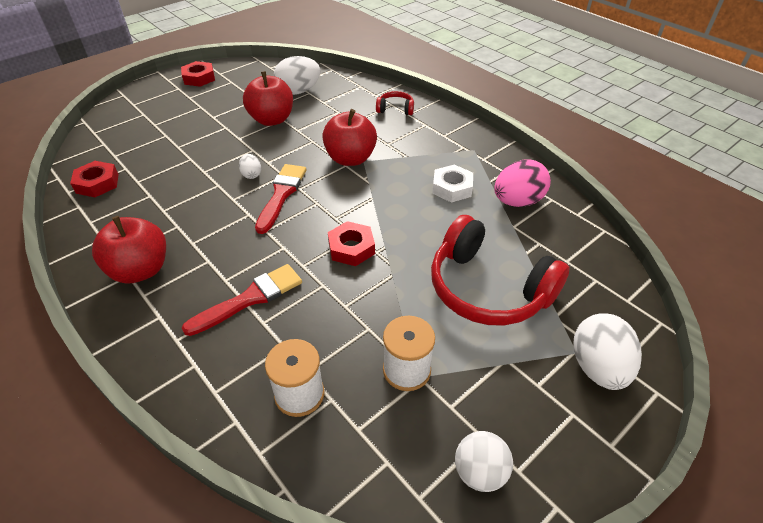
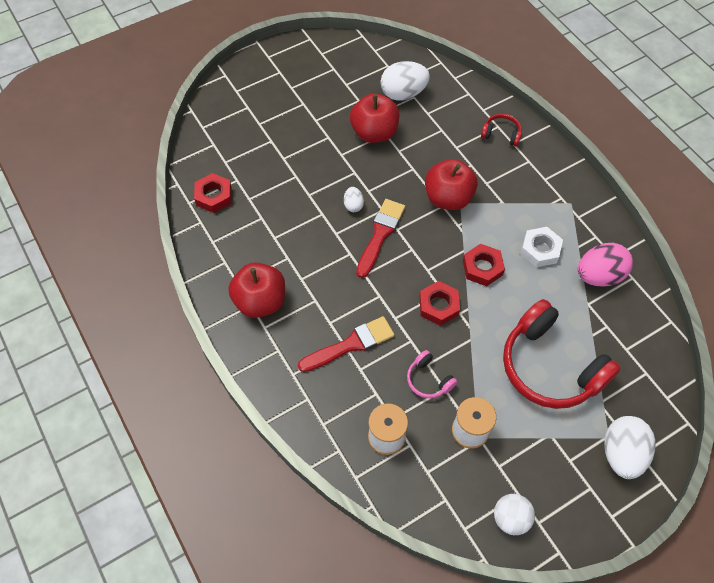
camera: 10 degrees right, 15 degrees up
(199, 78) = (300, 58): red nut -> red nut (482, 268)
(348, 322) = (428, 380): none -> pink headphones

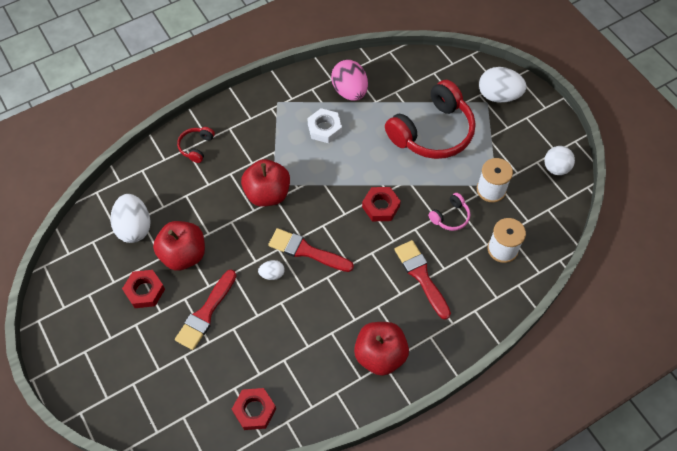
camera: 90 degrees left, 0 degrees up
(312, 154) = (206, 313): none -> red brush
(482, 268) = (342, 172): red nut -> red nut (145, 291)

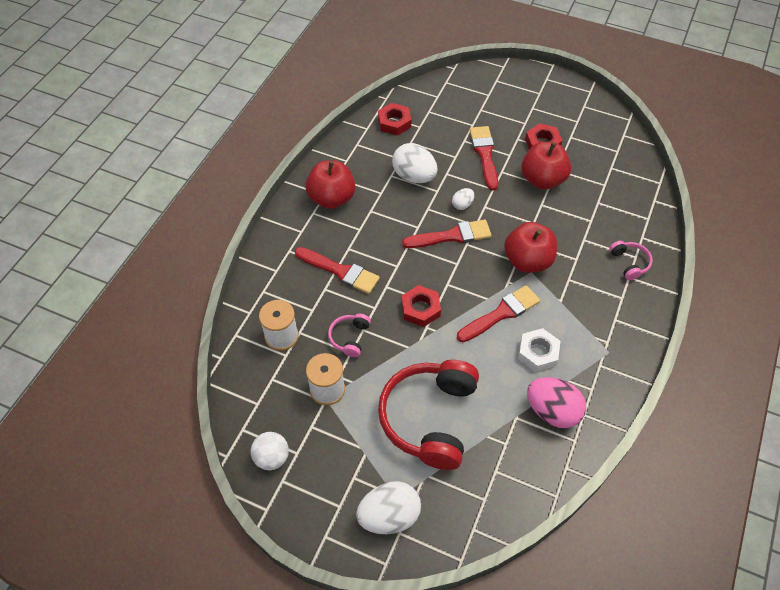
camera: 145 degrees right, 5 degrees down
(134, 227) = (600, 176): white egg -> white egg (414, 176)
(196, 147) = (629, 263): red headphones -> pink headphones
(324, 168) = (501, 313): none -> red brush

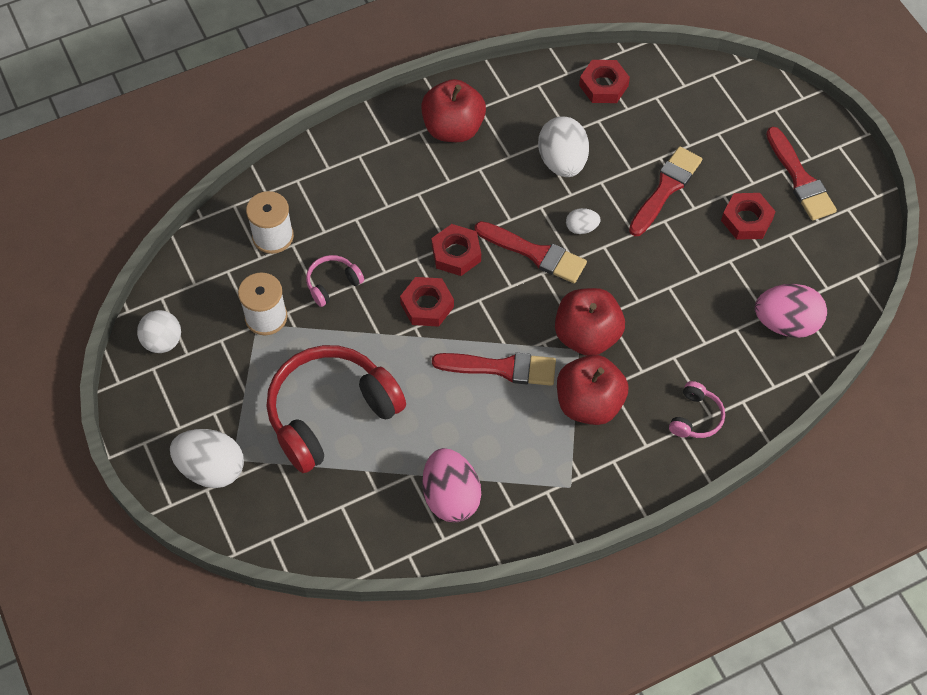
camera: 40 degrees right, 5 degrees up
(340, 271) = (387, 211): red brush -> red brush (800, 179)
(407, 267) = (456, 253): none -> red nut
(538, 353) = (497, 433): white nut -> none
(542, 180) = (700, 261): red apple -> red apple (589, 403)
(618, 182) = (786, 323): none -> pink egg

